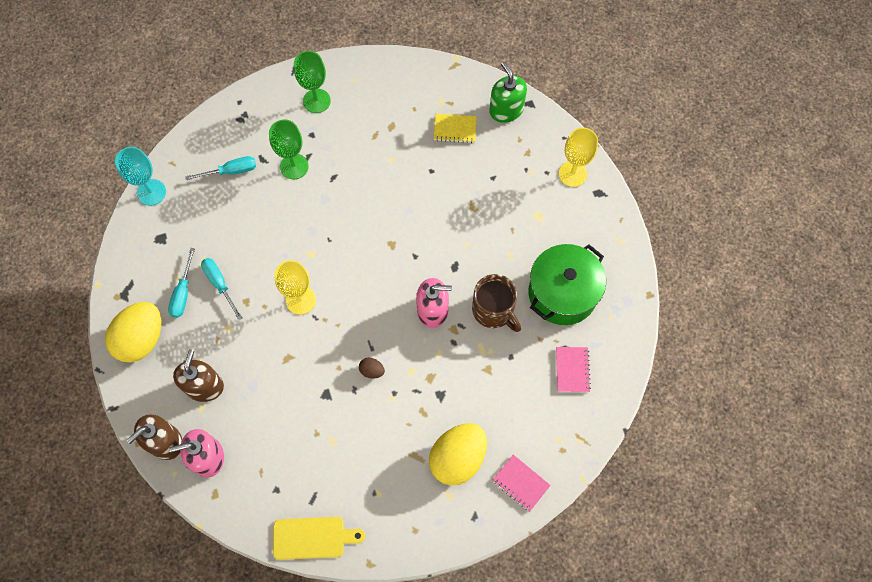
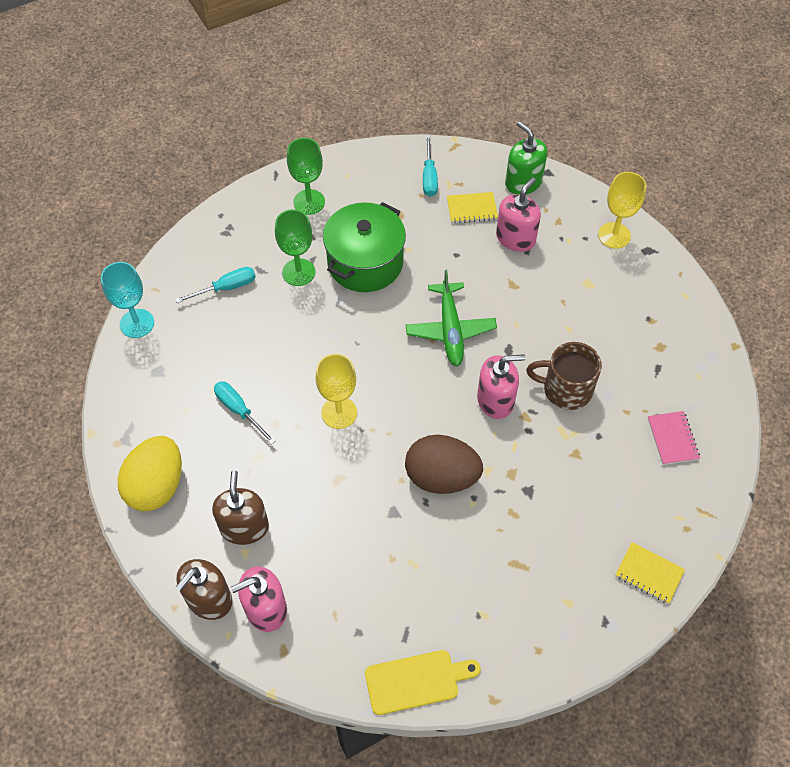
camera: 10 degrees left, 10 degrees down
(183, 293) = (197, 427): turquoise screwdriver -> turquoise screwdriver (429, 177)
(372, 371) = (441, 477): brown egg -> brown egg, size x2.39
(409, 240) = (450, 329): none -> green plane
(457, 458) = (567, 558): yellow egg -> none
(486, 163) = (515, 238): none -> pink soap dispenser
(494, 310) = (565, 389): brown mug -> brown mug turned 150 degrees clockwise
(520, 483) = (649, 574): pink notebook -> yellow notebook
(562, 293) = (638, 359): green pot -> green pot (365, 262)

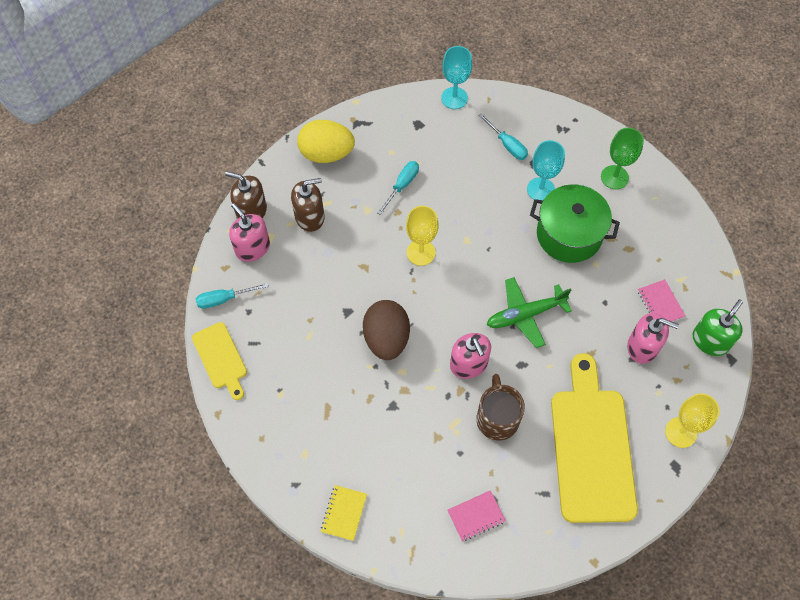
camera: 75 degrees right, 5 degrees up
(299, 272) = (540, 189): green goblet -> turquoise goblet
(429, 177) = (682, 261): turquoise screwdriver -> turquoise screwdriver (224, 299)
(472, 209) = (660, 304): yellow notebook -> pink notebook
(615, 313) = (592, 447): none -> yellow cutting board

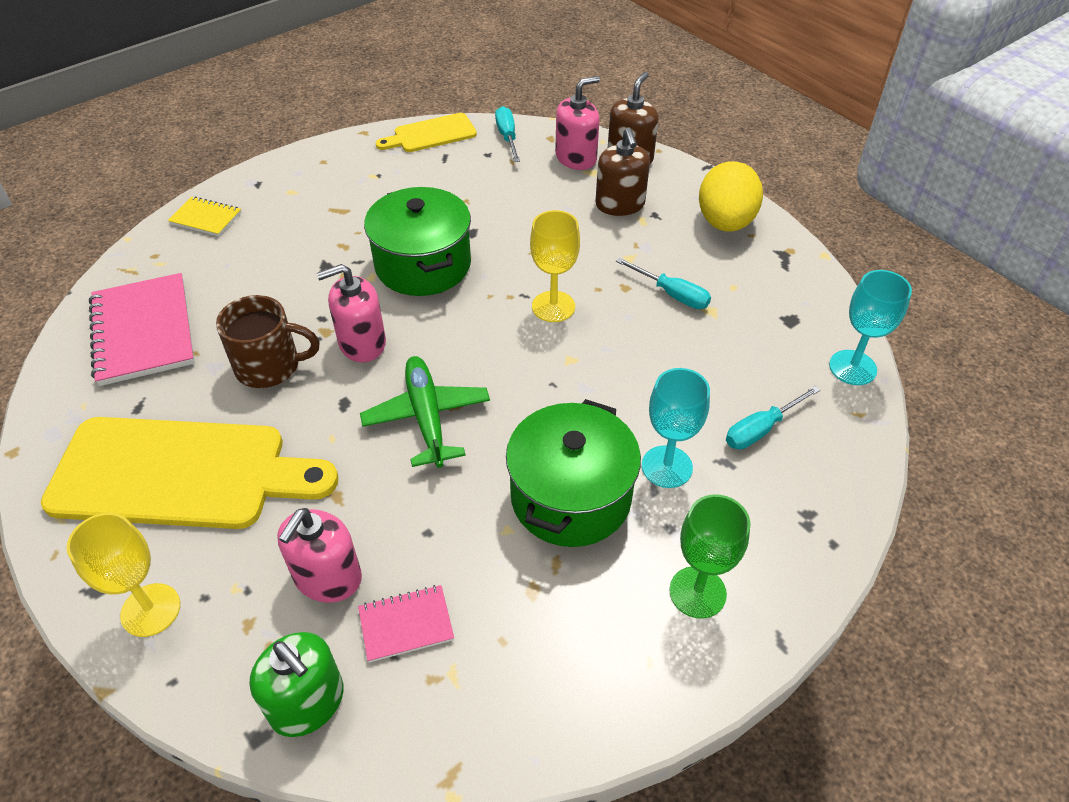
camera: 95 degrees right, 15 degrees down
(386, 338) = (423, 265): brown egg -> green pot
(476, 516) = (143, 331): pink notebook -> pink notebook, size x1.94

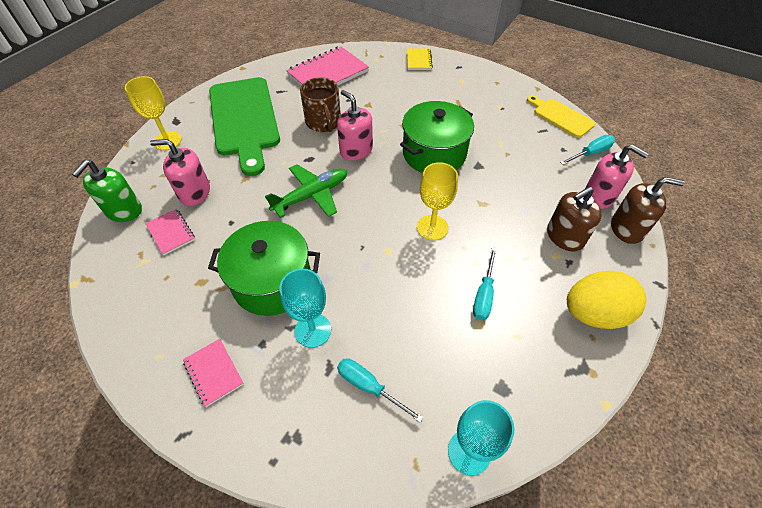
camera: 70 degrees right, 5 degrees up
(180, 474) = (244, 120): yellow cutting board -> green cutting board
(697, 592) = (213, 373): green goblet -> pink notebook

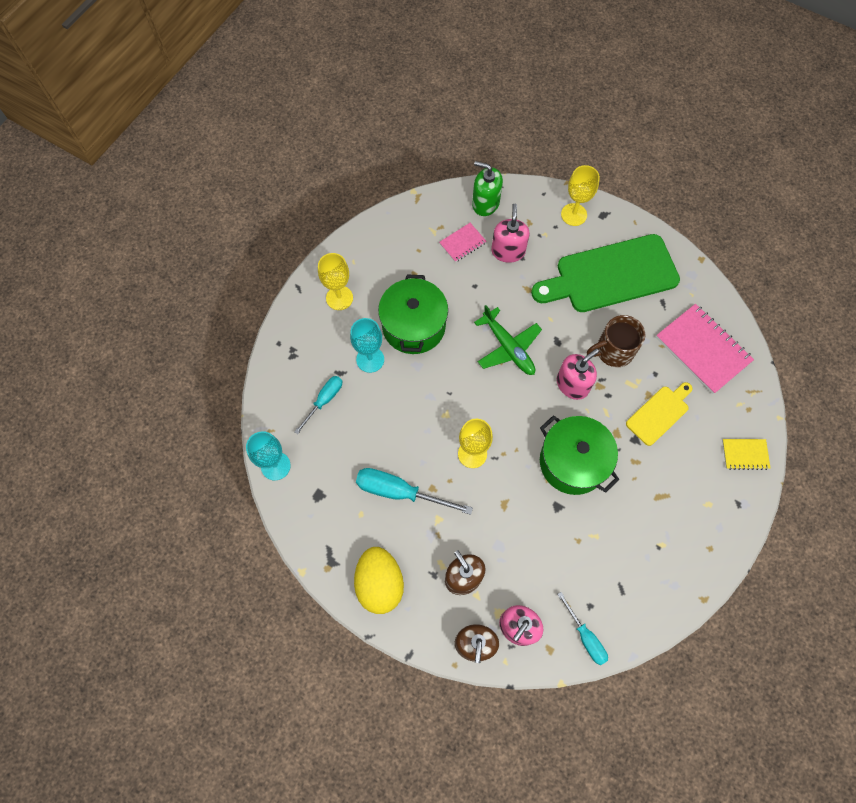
camera: 90 degrees right, 15 degrees up
(213, 373) = (339, 298): pink notebook -> yellow goblet
(484, 294) = (400, 492): turquoise screwdriver -> turquoise screwdriver, size x1.61
(561, 116) = (649, 617): yellow cutting board -> yellow cutting board (659, 413)

